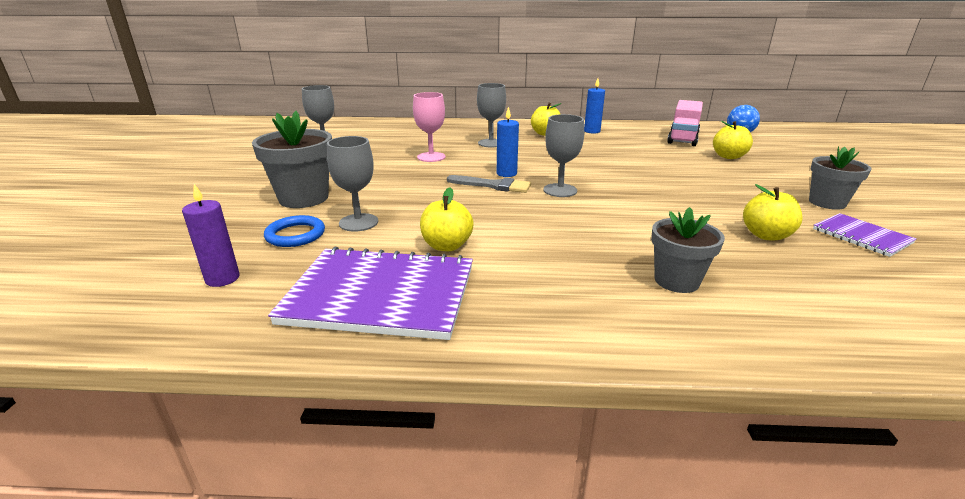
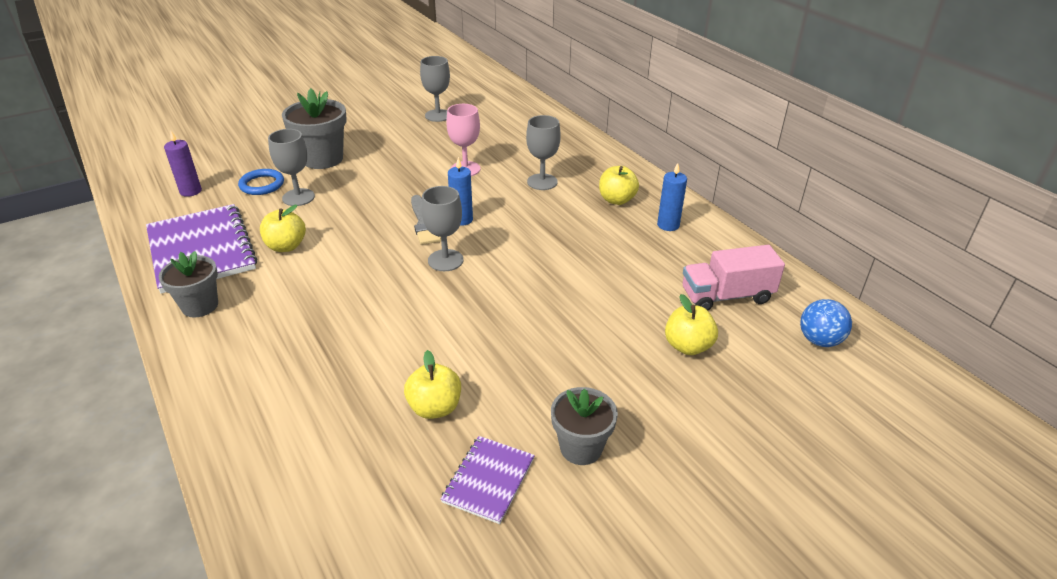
camera: 55 degrees right, 10 degrees up
(676, 281) = (297, 368): grey flower pot -> grey flower pot (200, 306)

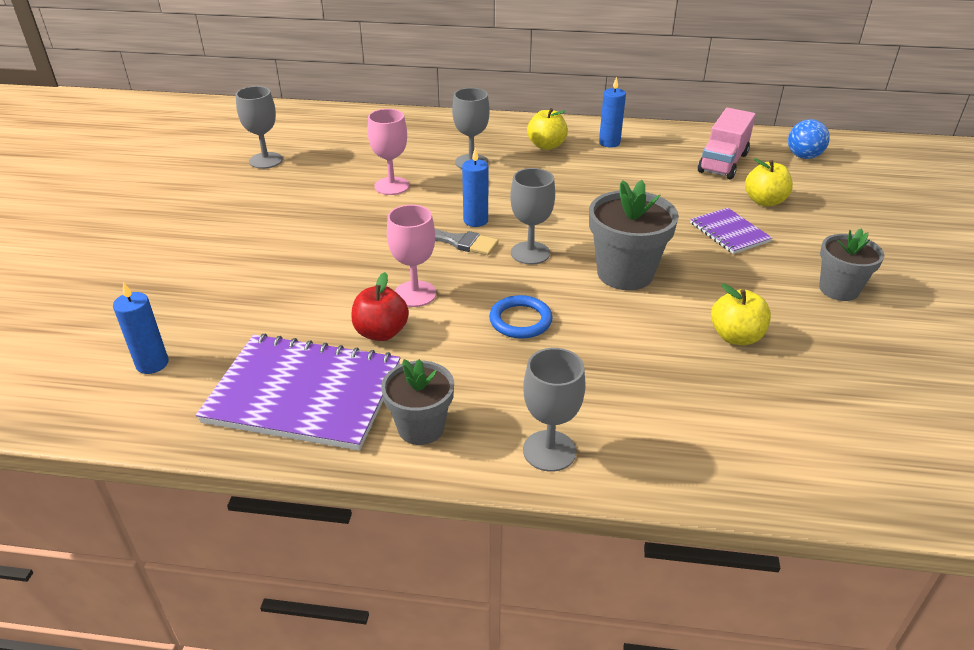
camera: 50 degrees left, 0 degrees up
(190, 191) = (152, 364): purple candle -> blue candle
(262, 185) = (225, 308): blue ring -> blue ring (520, 320)
(286, 246) = (381, 332): yellow apple -> red apple
(298, 197) = (293, 293): grey goblet -> grey goblet (549, 451)
(323, 159) = (236, 252): grey flower pot -> grey flower pot (625, 273)
(342, 238) = (415, 294): none -> pink goblet
(489, 480) = (844, 344): purple notebook -> purple notebook (729, 232)

